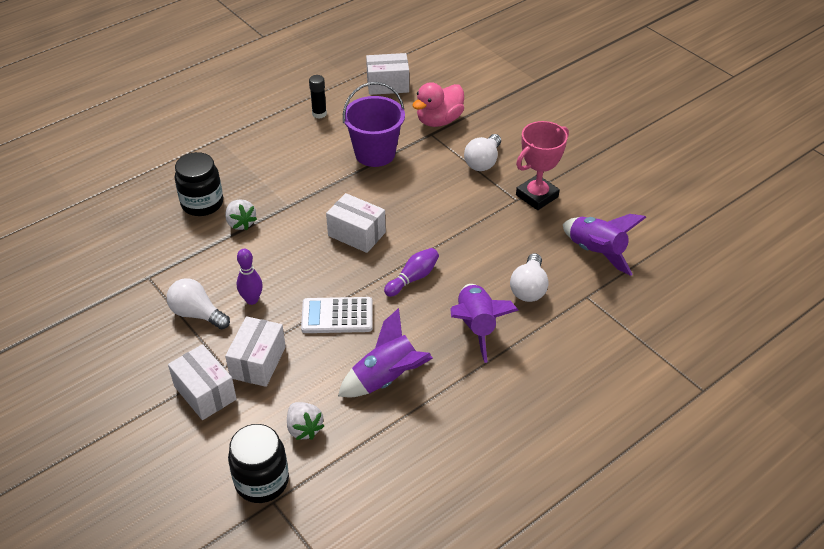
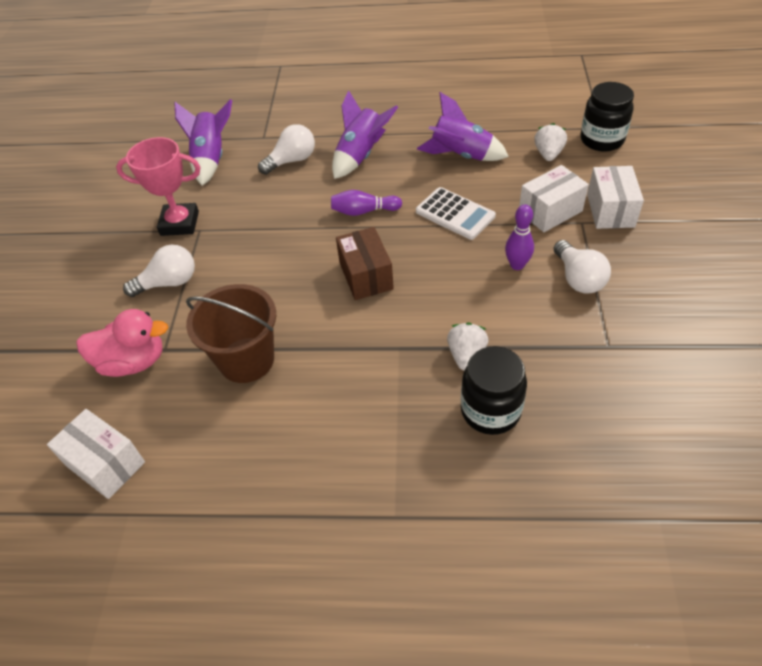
camera: 135 degrees left, 5 degrees up
(319, 114) = (234, 470): black glue stick -> none
(356, 234) = (366, 276): white box -> brown box
(375, 153) = (246, 360): purple bucket -> brown bucket

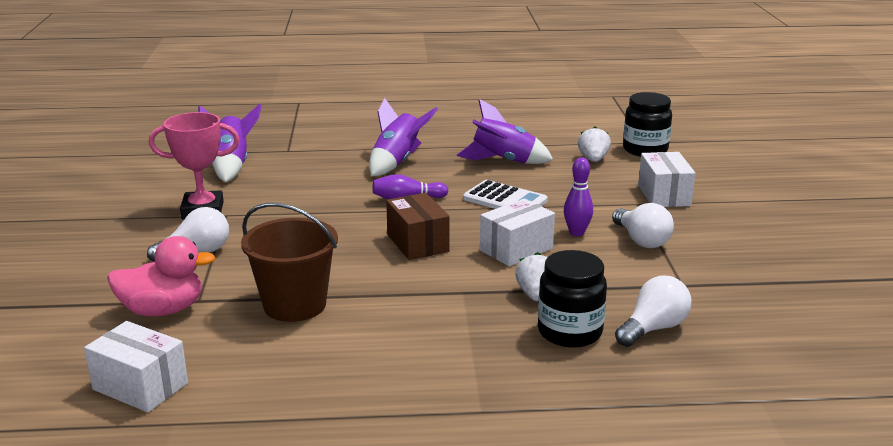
camera: 10 degrees left, 25 degrees down
(292, 161) = (322, 166): white light bulb -> white light bulb (653, 328)
(550, 211) = (603, 197): white box -> white box (516, 249)

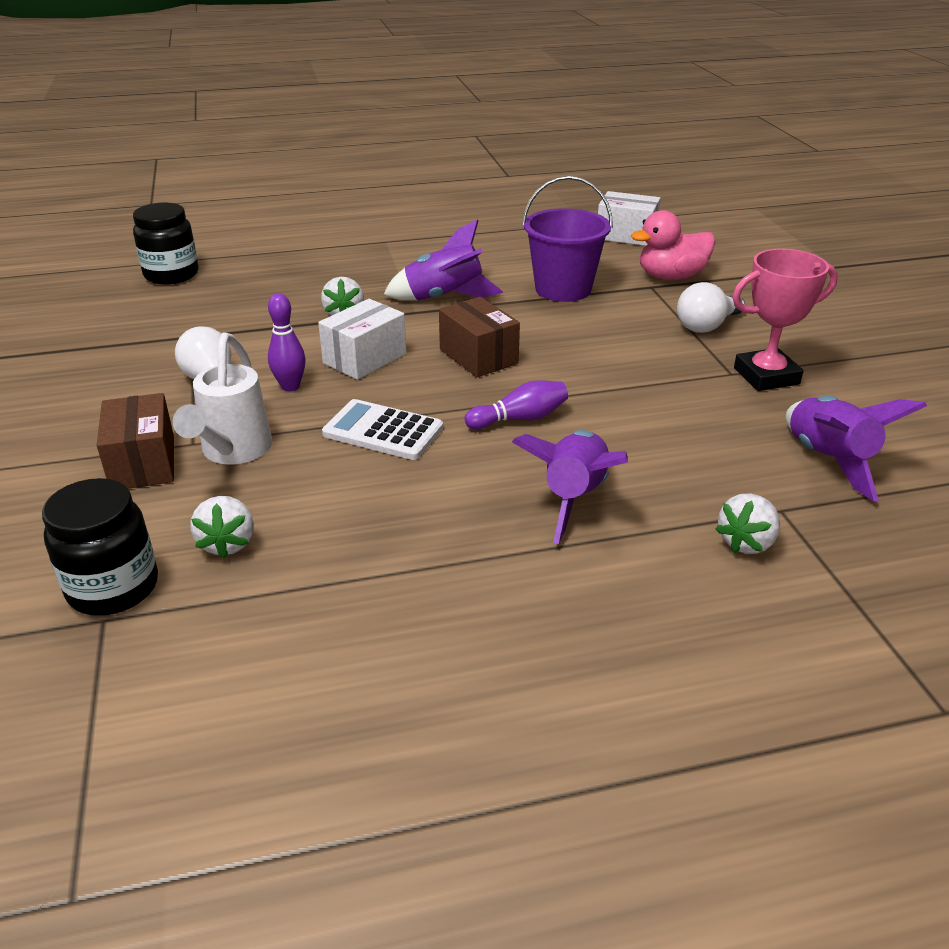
camera: 170 degrees right, 10 degrees up
(295, 305) = (563, 289): brown bucket -> purple bucket
(321, 142) = (746, 542): none -> white strawberry
(503, 161) = (392, 520): purple rocket -> purple rocket (444, 298)
(569, 332) = (316, 288): black jar -> black jar (171, 275)
(606, 196) = (233, 452): none -> white watering can
(653, 328) = (242, 296): white light bulb -> none
(664, 195) = (143, 463): white box -> brown box

